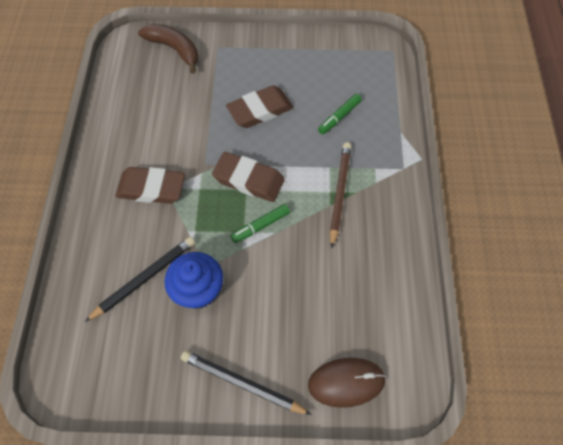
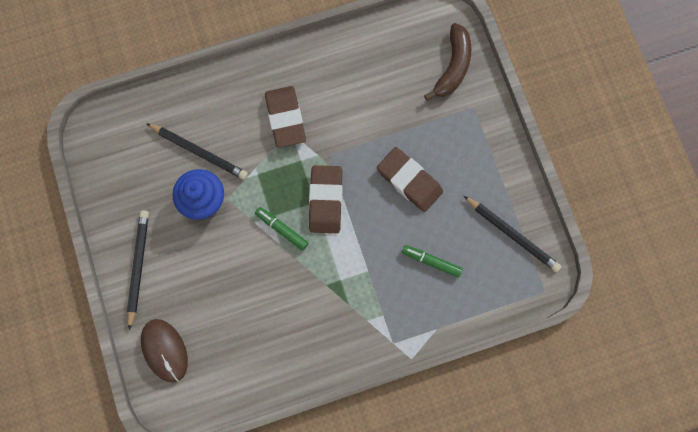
camera: 70 degrees right, 15 degrees up
(338, 56) = (512, 235): none -> black pencil
(340, 193) = (342, 290): brown pencil -> none

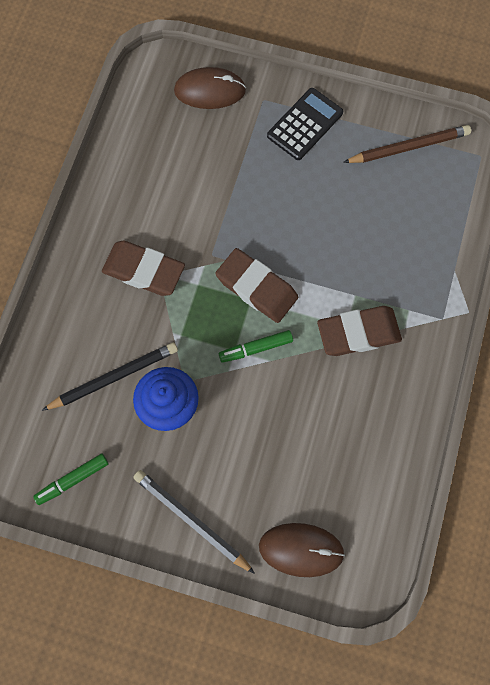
camera: 55 degrees left, 5 degrees down
(409, 181) = (293, 200): brown eraser -> brown eraser (358, 333)
(431, 261) = (386, 232): green marker -> green marker (72, 480)
(452, 67) = (210, 91): brown banana -> brown mouse
(475, 149) = (305, 124): none -> black calculator
(512, 235) = (409, 147): black pencil -> brown pencil

